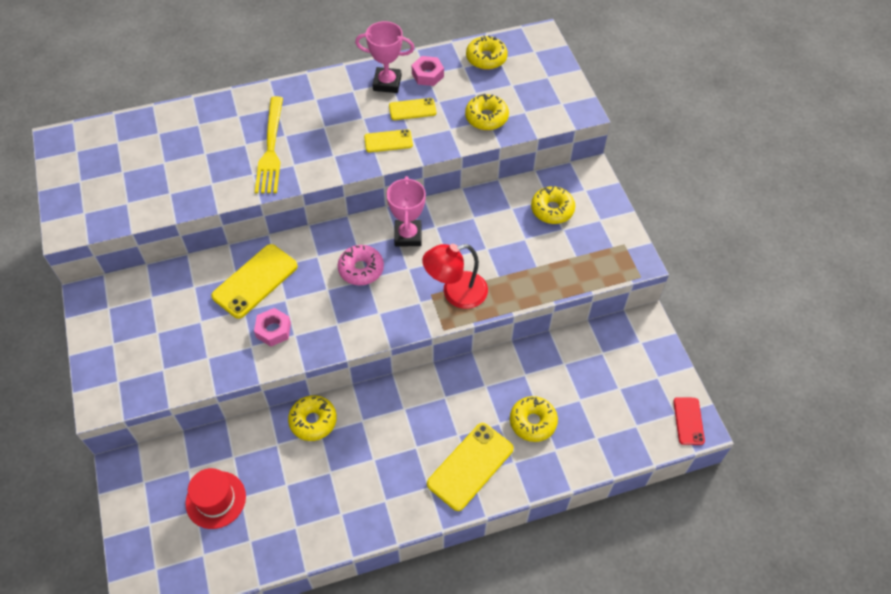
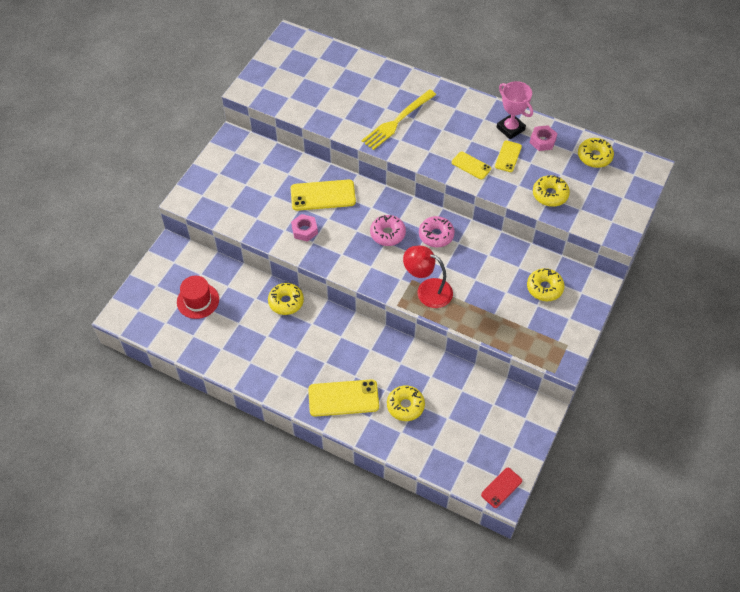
camera: 45 degrees right, 0 degrees up
(408, 235) = (436, 235): pink trophy -> pink donut
(412, 109) = (508, 156): yellow phone -> yellow phone turned 75 degrees clockwise

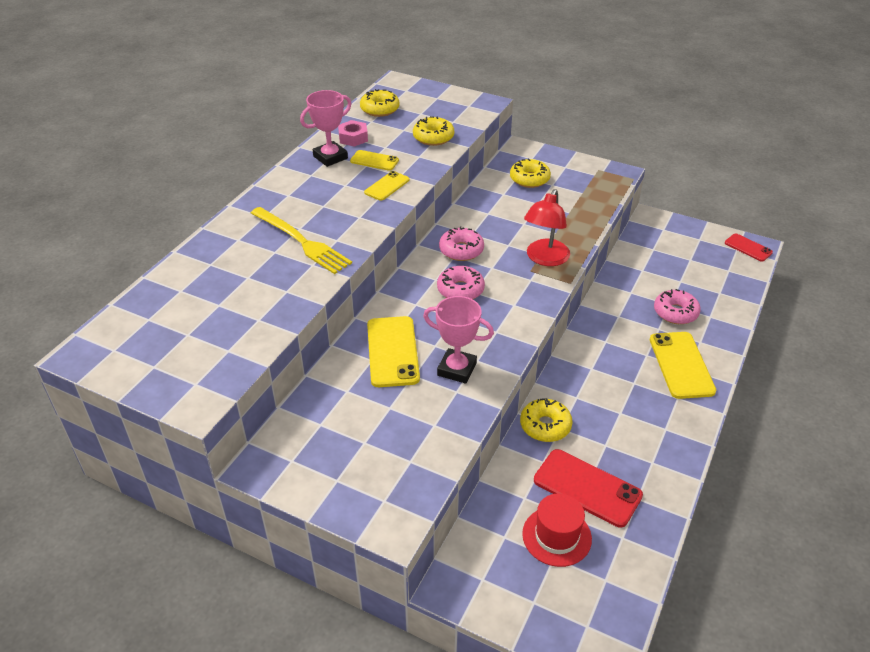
camera: 90 degrees left, 15 degrees down
(232, 321) = (587, 488): none -> red phone
(304, 230) = (457, 369): pink nut -> pink trophy
(405, 406) = (675, 312): yellow donut -> pink donut

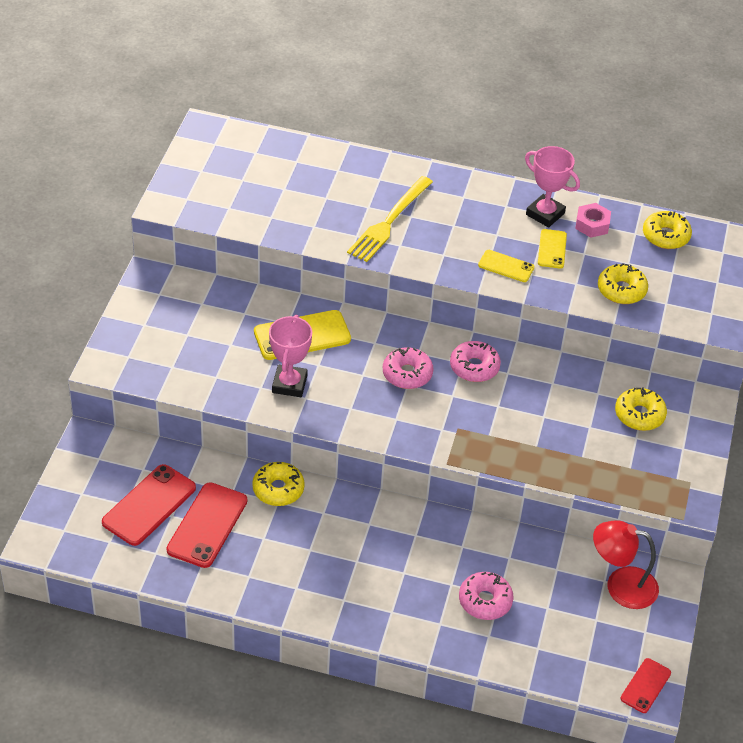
camera: 75 degrees right, 5 degrees up
(544, 259) = (482, 439): red lamp -> red lamp (621, 585)
(556, 536) = (149, 505): red hat -> red phone
(681, 365) = (395, 604): yellow phone -> none

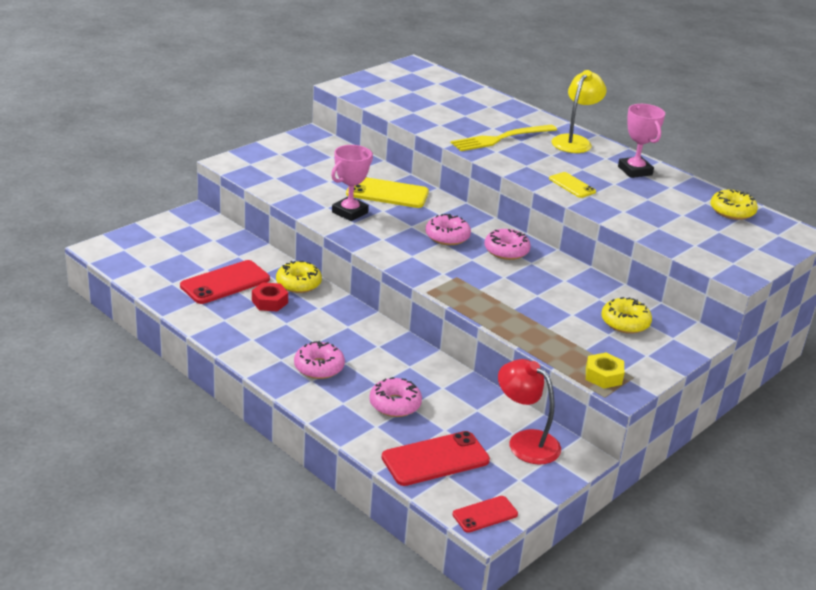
camera: 30 degrees right, 15 degrees down
(149, 505) = (196, 258): red phone -> red phone (435, 459)
(271, 529) = (269, 302): none -> red nut
(385, 591) = (319, 367): none -> pink donut
(460, 191) = (574, 141): none -> yellow lamp
(552, 249) = (621, 188): yellow phone -> none
(592, 224) = (670, 187): pink nut -> none
(621, 290) = (661, 226): yellow donut -> none
(666, 494) = (603, 376): none -> yellow nut

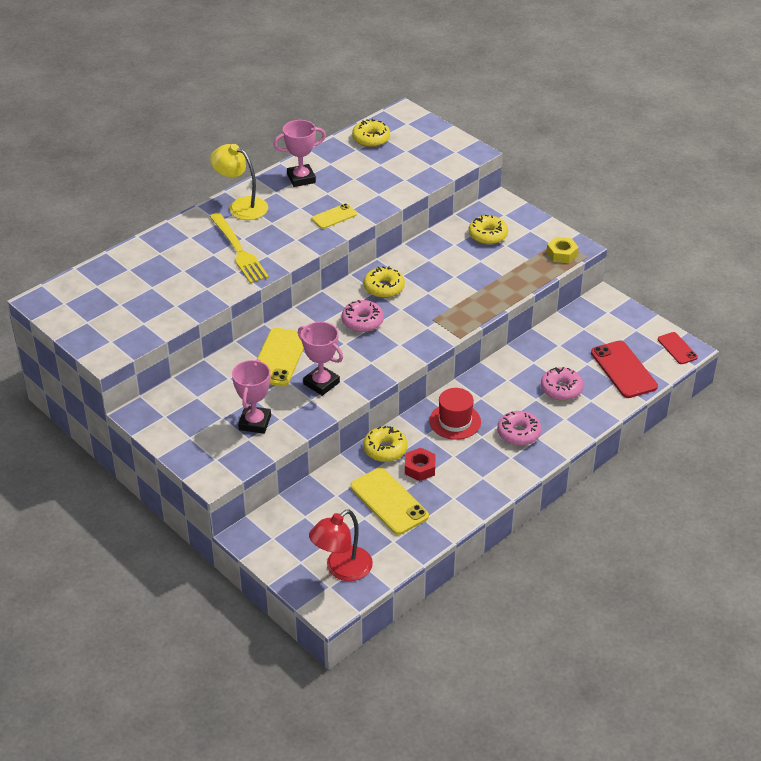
camera: 85 degrees left, 10 degrees up
(225, 283) = (389, 501): red phone -> yellow phone
(296, 180) = (255, 423): none -> pink trophy
(339, 327) = (455, 421): none -> red hat
(506, 251) = (384, 288): pink donut -> yellow donut
(525, 442) = (593, 323): red lamp -> red lamp (342, 569)

